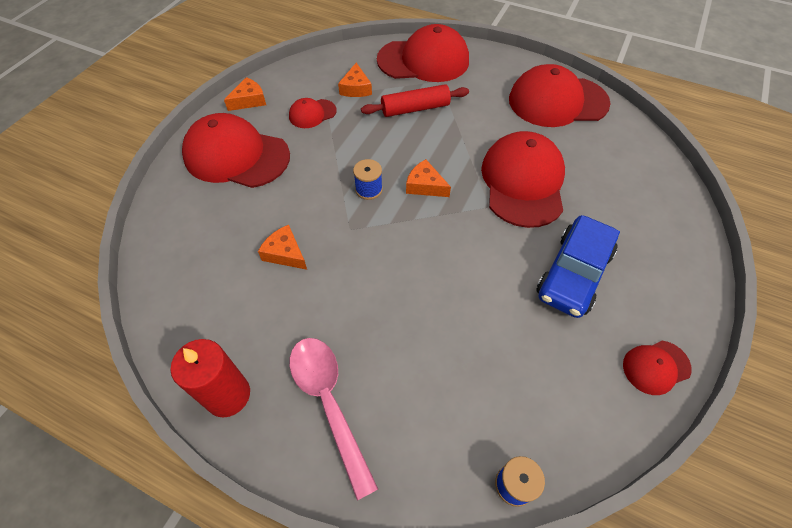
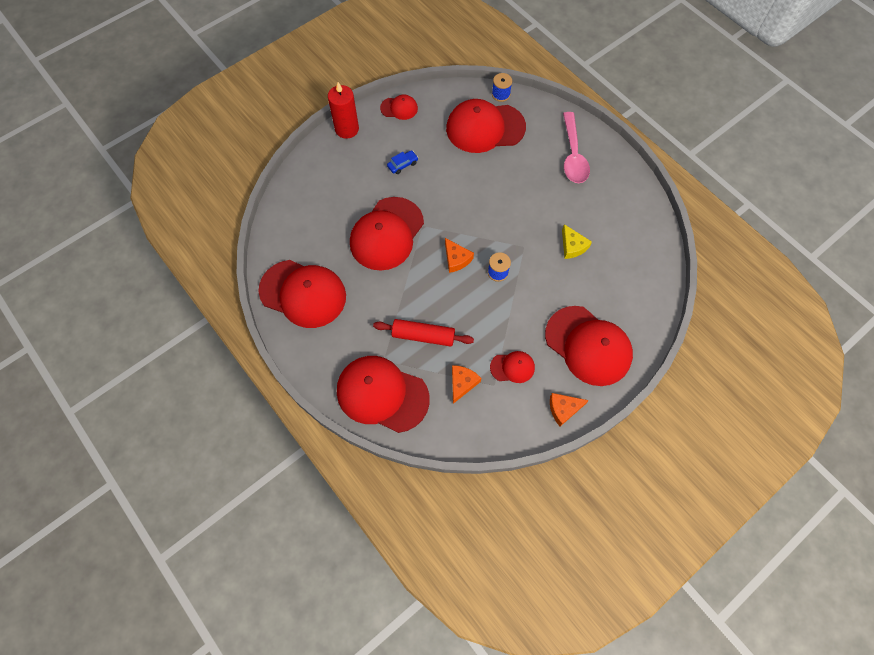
camera: 155 degrees left, 10 degrees up
(228, 395) = (625, 178): red candle -> red candle (347, 129)
(285, 253) = (572, 246): orange cheese -> yellow cheese
(499, 392) = (485, 128): none -> red cap
(573, 274) = (402, 165): blue car -> blue car, size x0.44

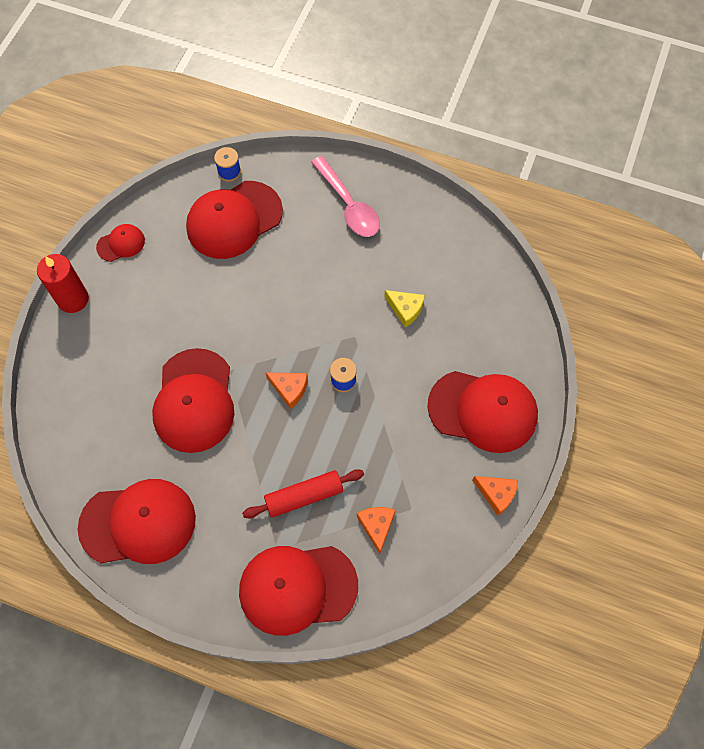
camera: 30 degrees left, 0 degrees up
(402, 165) = (165, 309): blue car -> none
(512, 367) = (419, 478): red cap -> none
(563, 409) = (496, 494): orange cheese -> orange cheese turned 105 degrees counterclockwise

